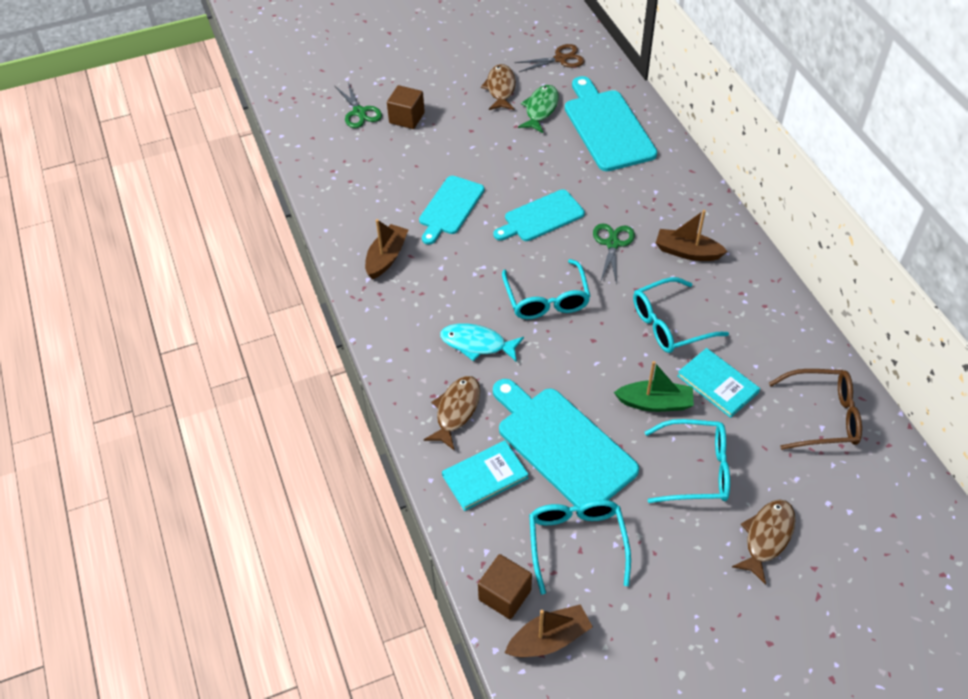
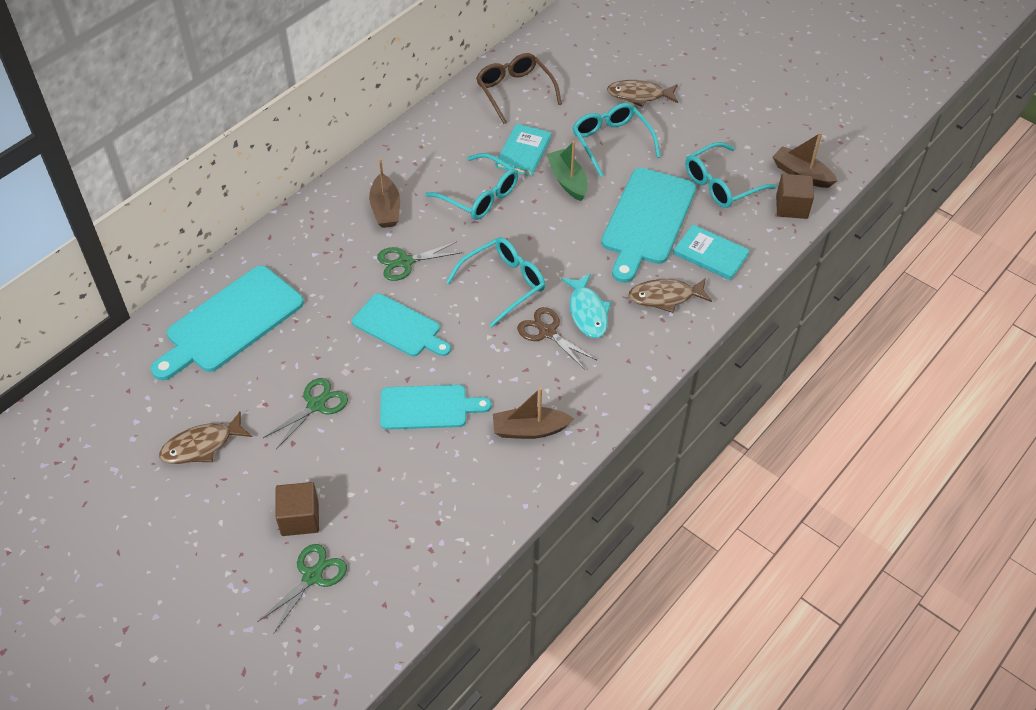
camera: 120 degrees left, 0 degrees up
(496, 150) = (316, 405): none -> green scissors
(540, 109) = (224, 392): green fish -> none
(560, 59) = (118, 408): brown scissors -> brown scissors (547, 332)

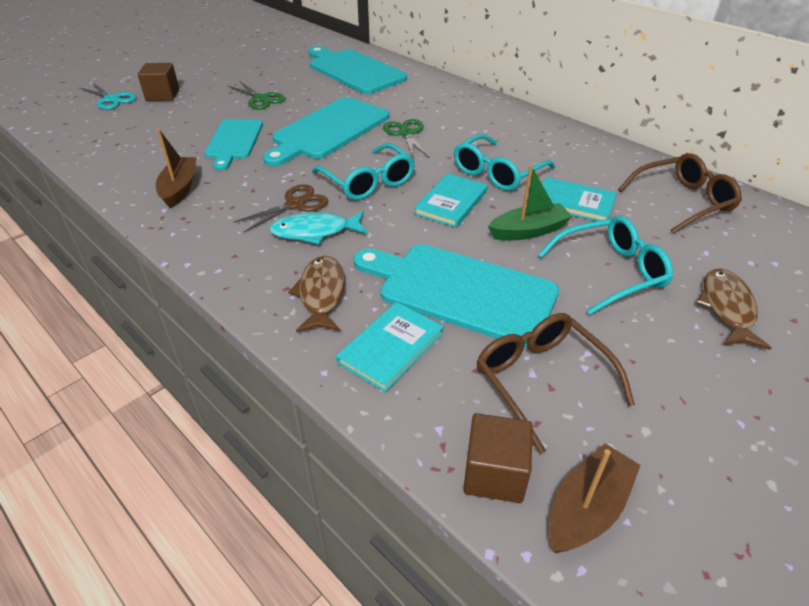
camera: 95 degrees right, 10 degrees down
(201, 445) = (246, 65): brown fish -> none
(312, 576) = (111, 99): green scissors -> turquoise scissors
(385, 209) = (475, 125): brown boat -> none
(399, 327) = (328, 130): turquoise cutting board -> turquoise cutting board, size x1.55
(532, 226) = (451, 202): none -> turquoise book
(721, 184) = (541, 380): turquoise glasses -> brown glasses

